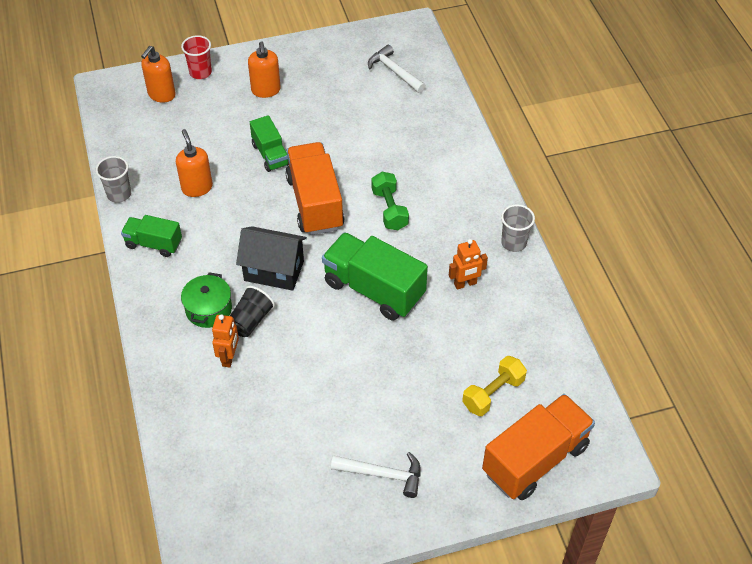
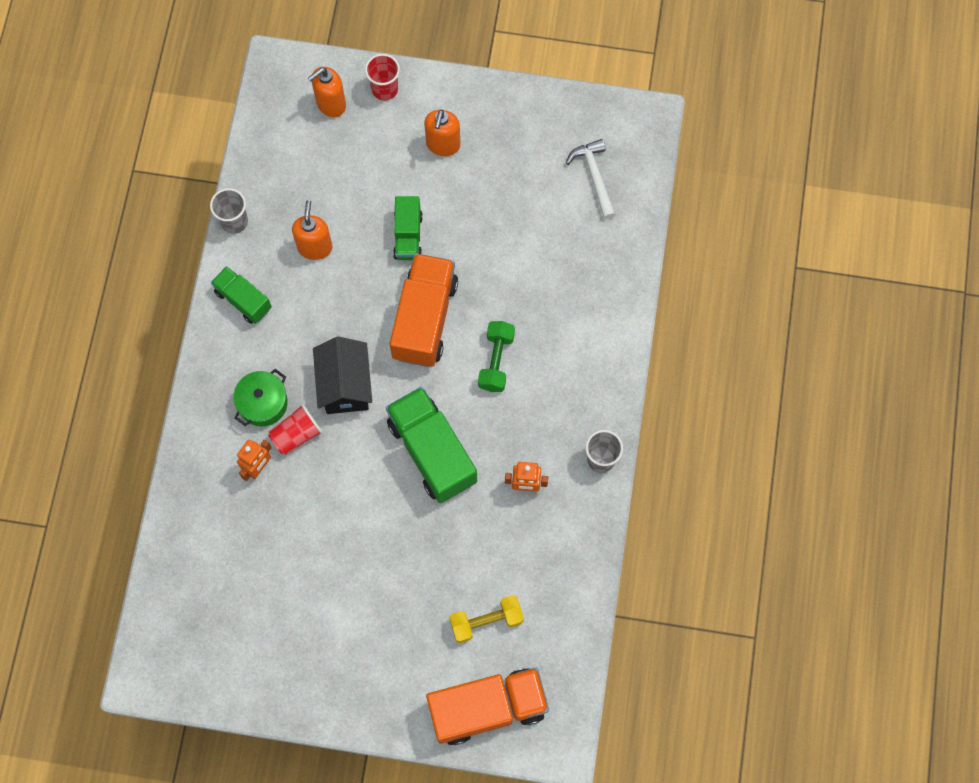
camera: 25 degrees right, 20 degrees up
(250, 321) = (297, 434): black cup -> red cup
(274, 271) = (345, 385): black house -> black house turned 45 degrees clockwise
(383, 474) = (341, 657): white hammer -> none

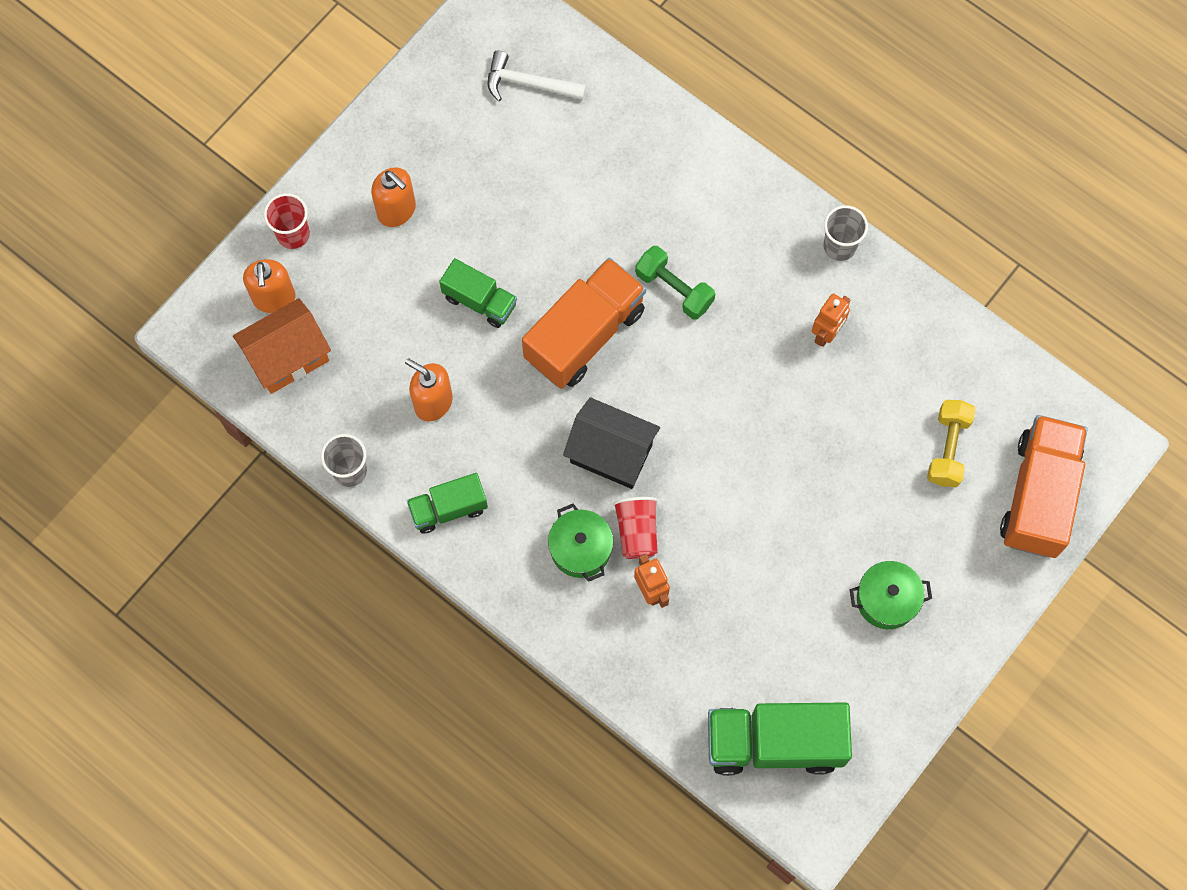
camera: 60 degrees left, 0 degrees up
(293, 137) = (288, 357): none -> orange house
(343, 637) = (886, 600): none -> green pot
(424, 319) = (584, 334): orange truck -> orange truck turned 90 degrees clockwise
(432, 452) = (736, 405): green truck -> green truck (774, 743)

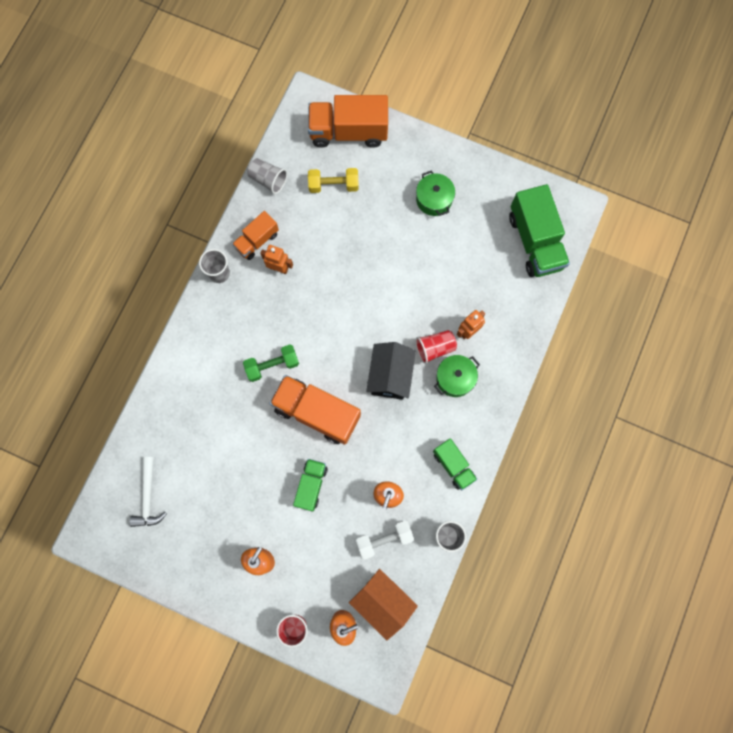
camera: 105 degrees left, 5 degrees up
(372, 382) = (384, 539): none -> white dumbbell
(674, 289) = (272, 365): green dumbbell -> green dumbbell turned 45 degrees clockwise
(880, 312) = (257, 240): none -> orange truck
(979, 351) = (268, 180): none -> grey cup

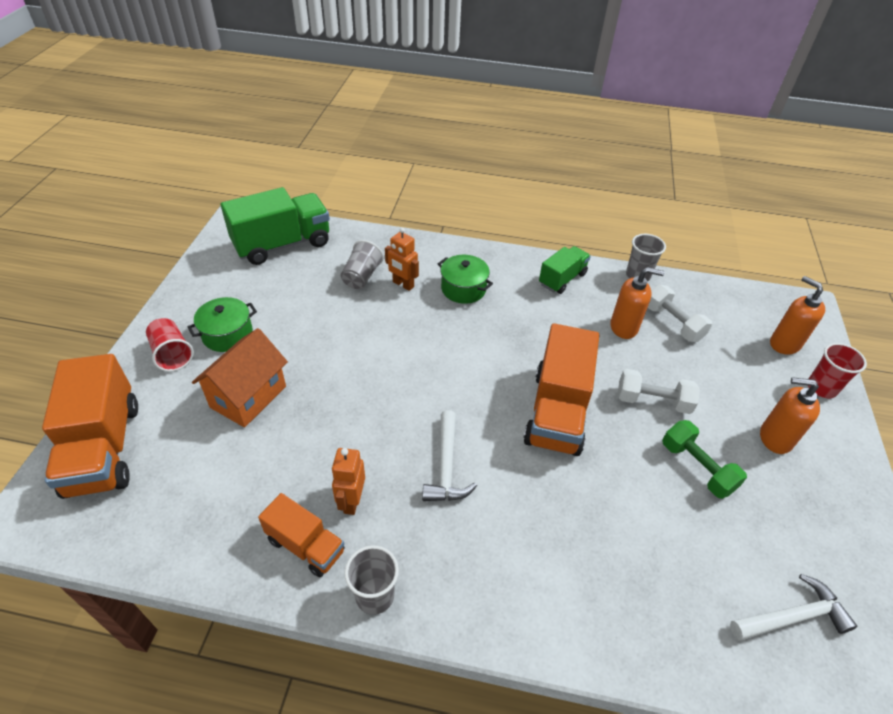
camera: 105 degrees left, 30 degrees down
(268, 180) = (186, 552): grey cup -> grey cup (362, 276)
(272, 365) = (510, 478): green dumbbell -> green dumbbell (697, 467)
(290, 328) = (446, 466): none -> white hammer
(311, 485) = (653, 401): green truck -> white dumbbell
(333, 185) = (201, 452): yellow dumbbell -> none
(382, 601) = (737, 316): orange house -> orange house (248, 397)
(390, 376) = (480, 345): black house -> none
(434, 348) = (432, 309): red cup -> red cup (172, 354)

